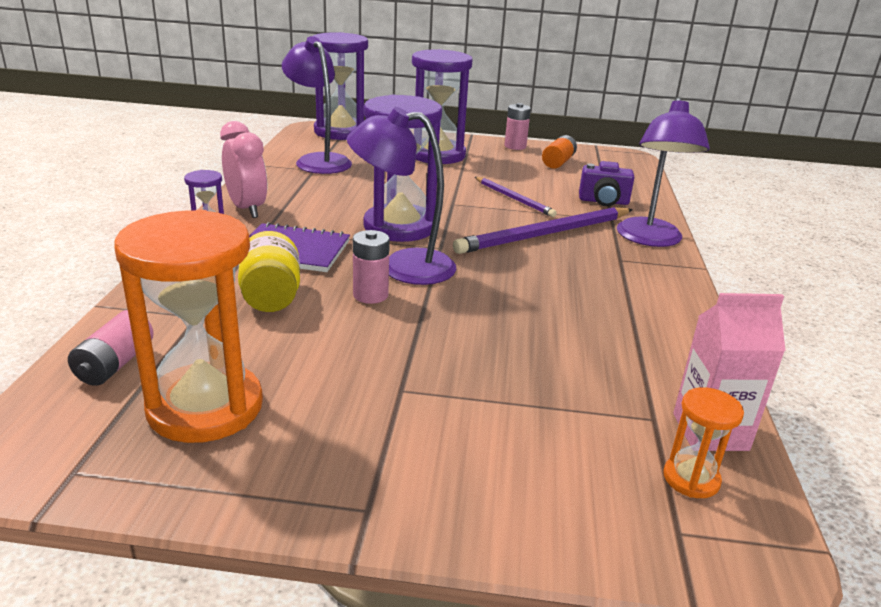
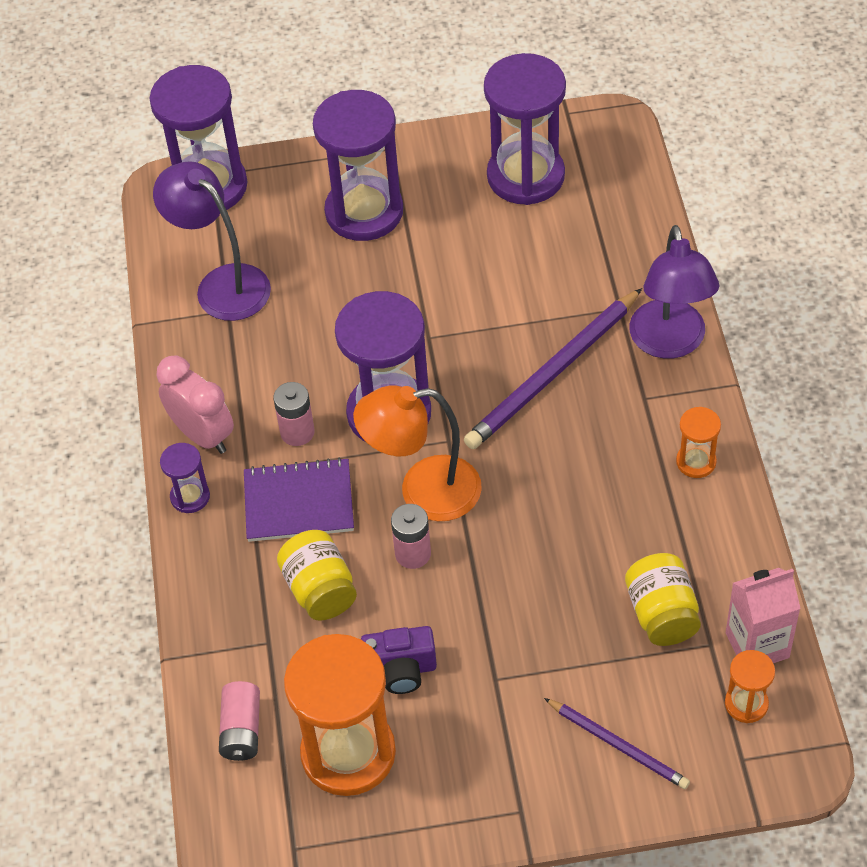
camera: 10 degrees left, 25 degrees up
(402, 266) = (423, 491): purple lamp -> orange lamp
(514, 199) = (496, 300): purple pencil -> purple pencil (618, 745)
(515, 146) = (457, 146): pink battery -> pink battery (297, 432)
(558, 162) = (525, 176): orange battery -> purple hourglass
(603, 201) = (603, 269): purple camera -> purple camera (401, 670)
(603, 384) = (662, 614): none -> yellow jar
(661, 299) = (696, 462): none -> orange hourglass

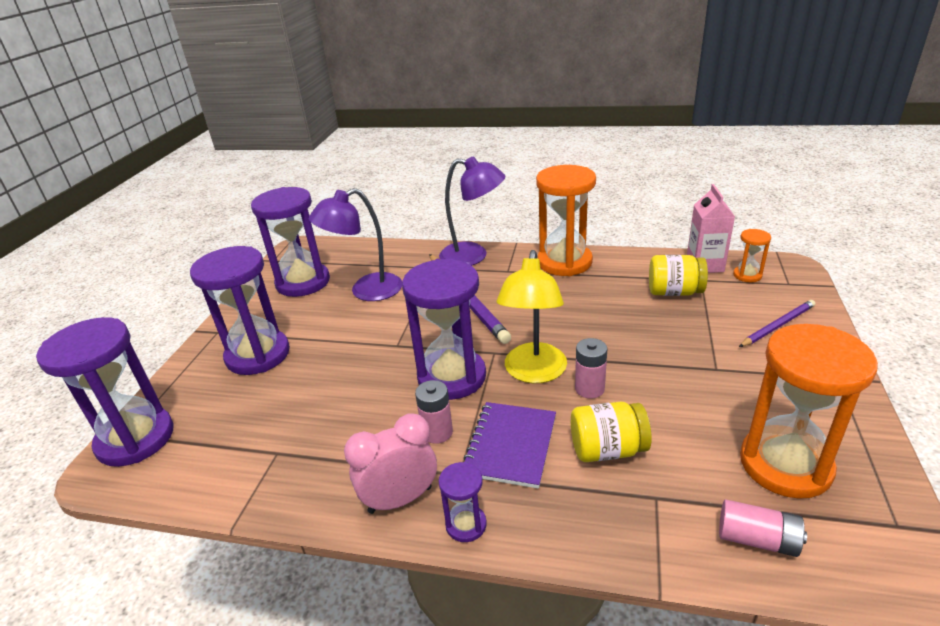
camera: 70 degrees left, 20 degrees down
(222, 284) = (246, 451): purple lamp -> purple lamp (366, 291)
(401, 670) = (701, 416): purple camera -> none
(423, 491) = (534, 372): orange lamp -> yellow lamp
(696, 462) = (564, 262): orange hourglass -> orange hourglass, size x2.18

